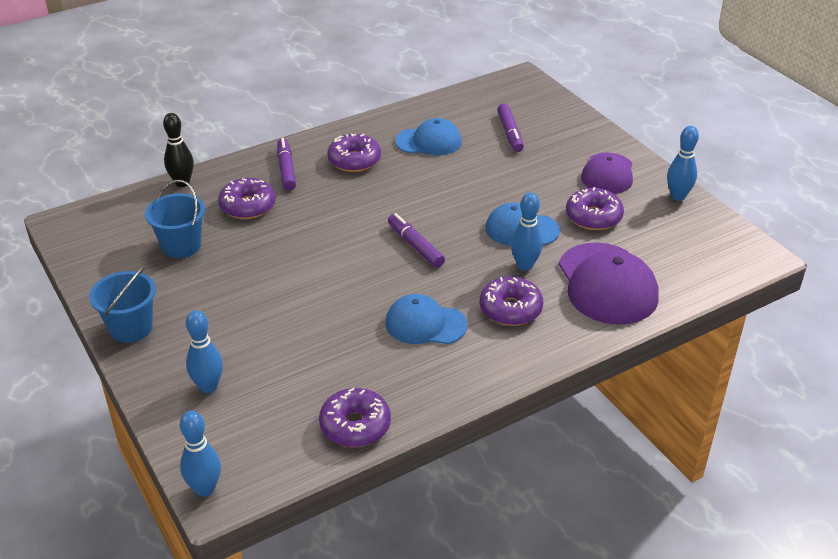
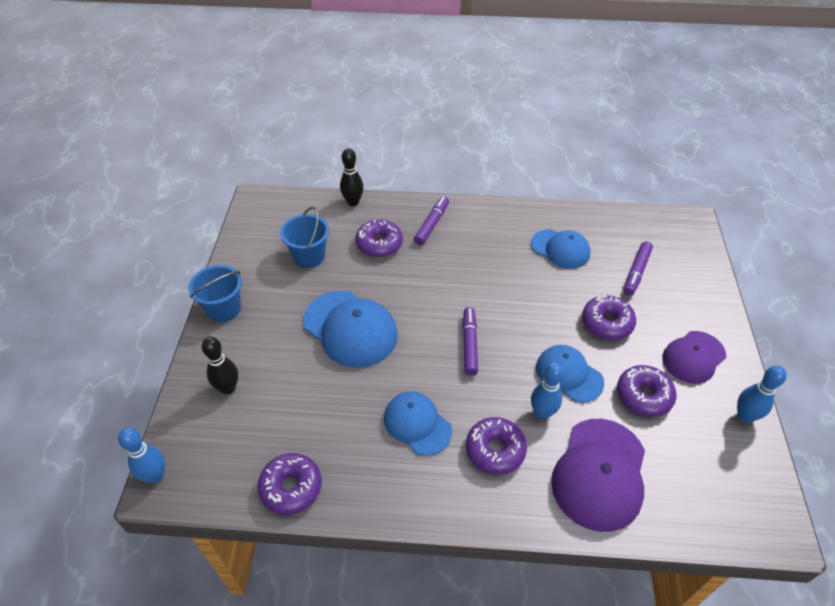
camera: 35 degrees right, 10 degrees up
(208, 387) = (228, 388): blue bowling pin -> black bowling pin
(288, 284) = (350, 329): none -> blue cap
(354, 160) = (488, 240): purple donut -> purple donut (607, 323)

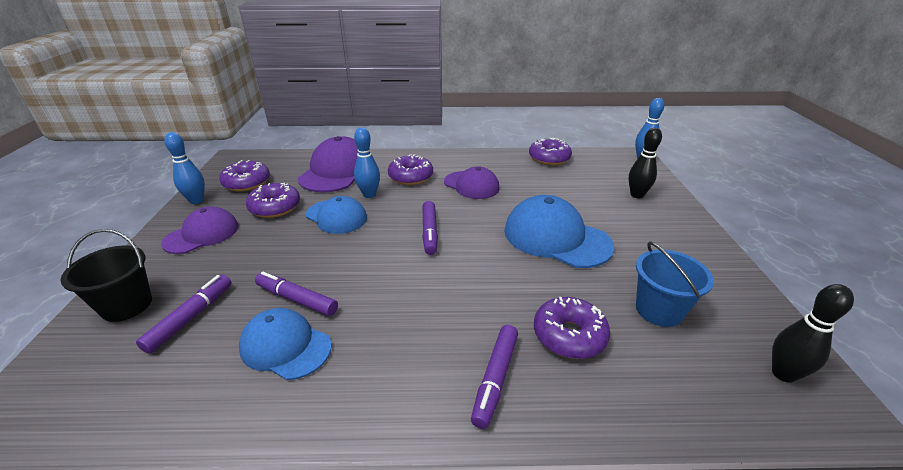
camera: 175 degrees right, 15 degrees down
(224, 309) = (704, 246): blue bucket -> none
(353, 202) = (659, 420): black bowling pin -> black bowling pin (783, 374)
(417, 424) = (471, 185): blue cap -> purple cap
(568, 281) = (297, 299): none -> purple marker
(607, 323) = (273, 257): purple donut -> purple donut (247, 183)
(691, 284) = (127, 305): none -> black bucket

